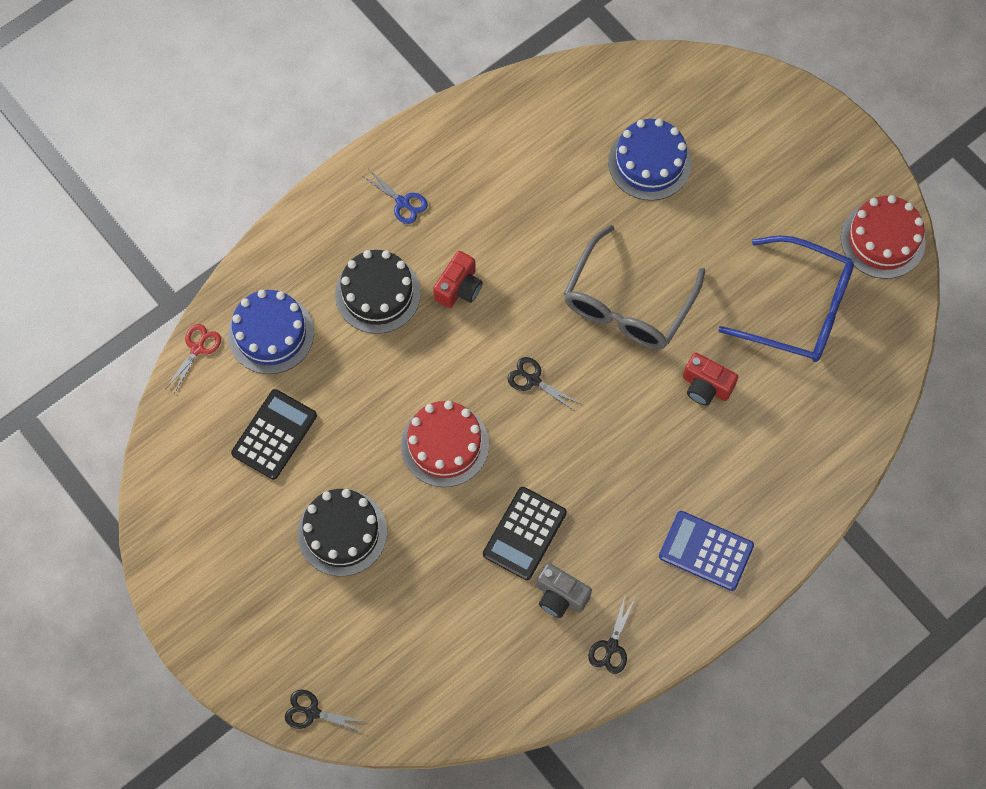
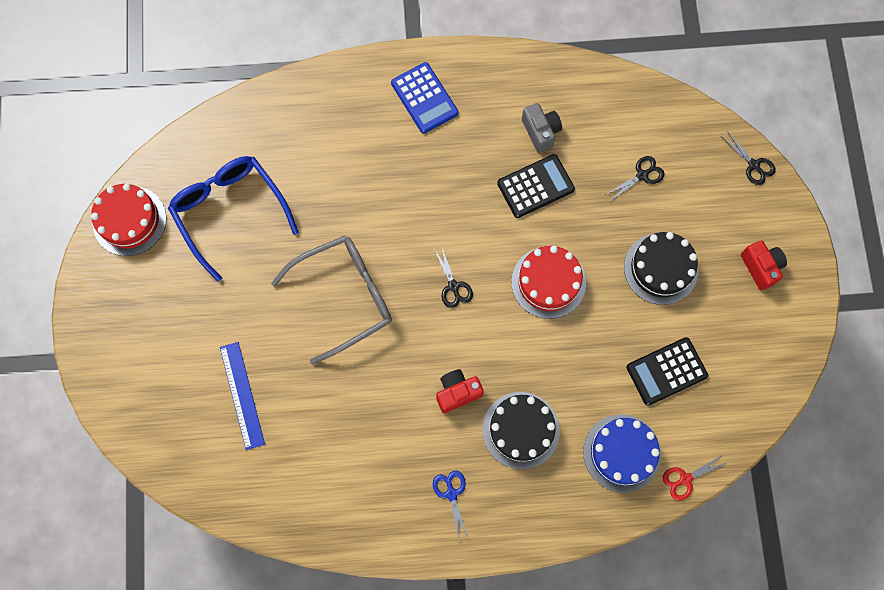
camera: 145 degrees left, 5 degrees up
(611, 646) = (530, 81): black scissors -> black scissors (642, 175)
(649, 163) = (242, 395): blue cake -> blue ruler
(705, 386) = (338, 202): red camera -> red camera (761, 267)

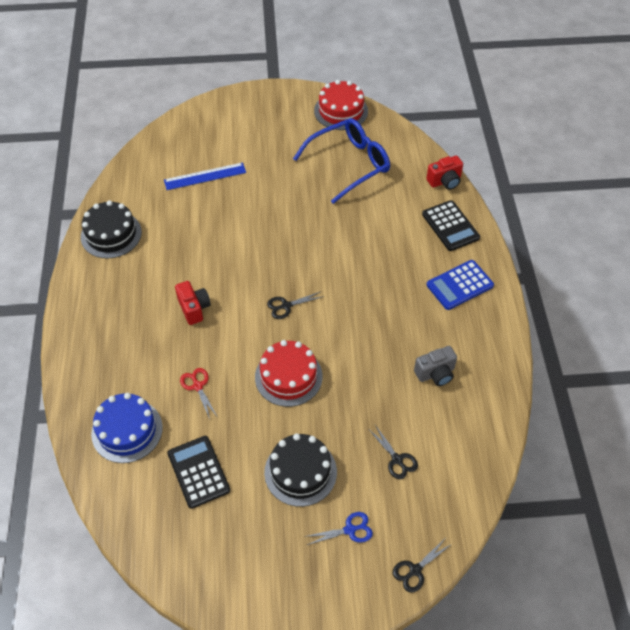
camera: 90 degrees right, 20 degrees down
(345, 297) = (279, 234): grey glasses -> none
(451, 493) = (111, 304): blue scissors -> blue scissors (350, 530)
(521, 430) = (157, 353): black cake -> black cake (111, 234)
(535, 186) = (381, 368): black calculator -> black calculator (450, 226)
(685, 479) = (95, 483): red scissors -> red scissors (197, 386)
(761, 267) = (301, 569): red camera -> red camera (445, 181)

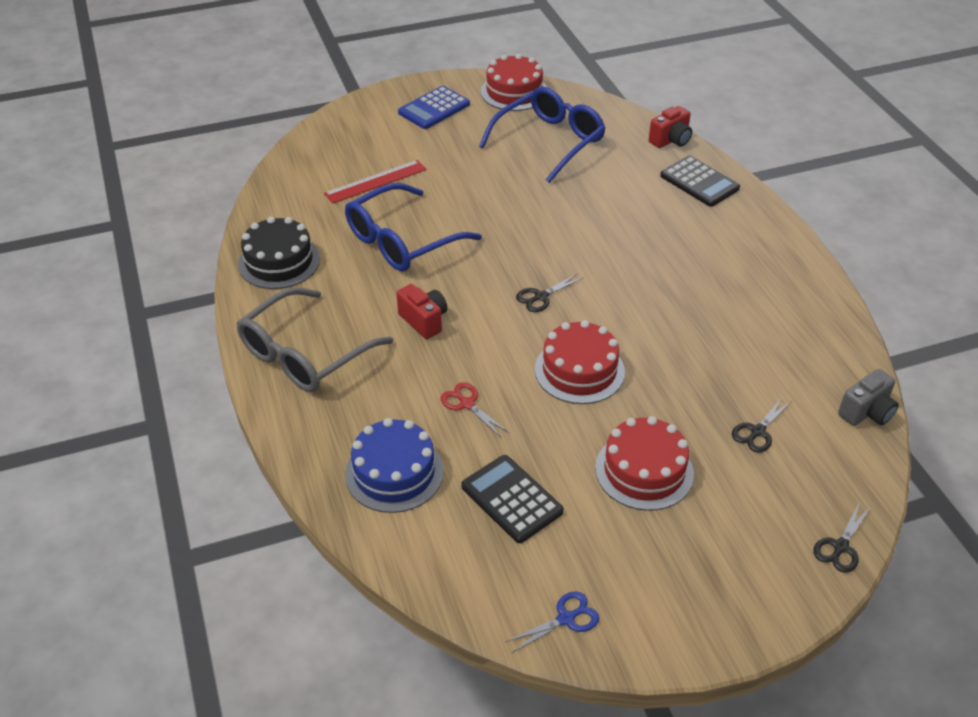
camera: 15 degrees left, 10 degrees down
(101, 318) = (304, 354): none -> grey glasses
(204, 234) = (401, 241): none -> blue glasses
(205, 176) = (375, 181): blue ruler -> red ruler
(300, 472) = (644, 470): black cake -> red cake
(350, 530) = (737, 521): blue scissors -> blue scissors (566, 619)
(397, 460) = (757, 431): black scissors -> black scissors turned 90 degrees clockwise
(435, 373) = (758, 332): grey camera -> grey camera (866, 412)
(459, 285) = (740, 238): blue calculator -> blue calculator (434, 108)

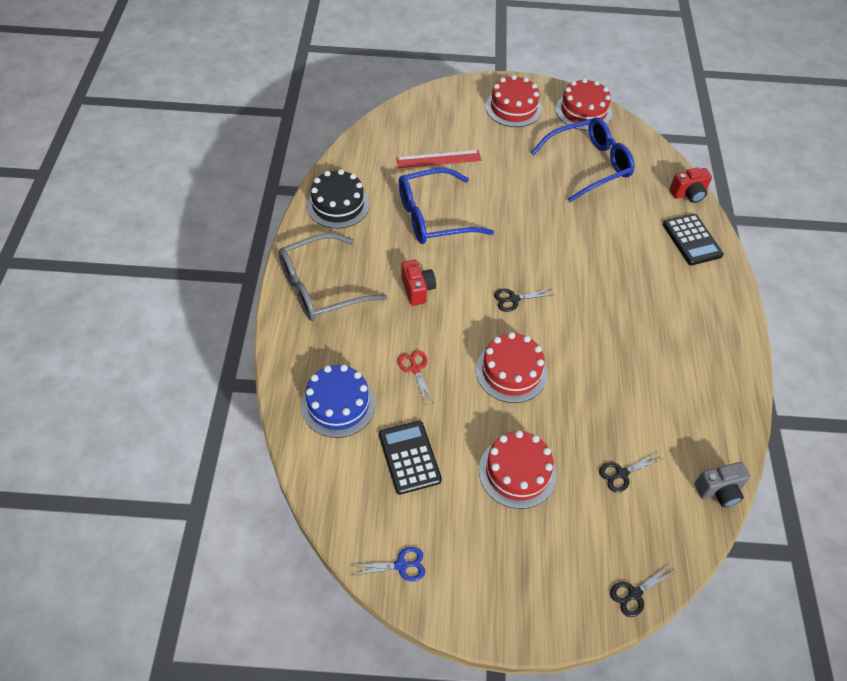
camera: 20 degrees right, 10 degrees up
(434, 108) = (513, 108): blue calculator -> red cake

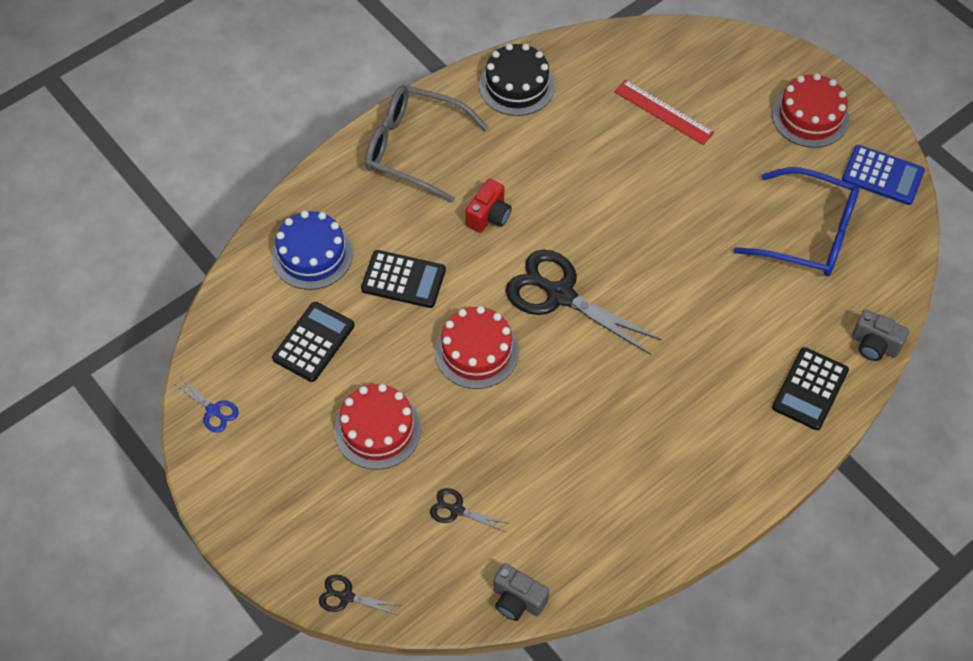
camera: 50 degrees right, 5 degrees up
(415, 369) = (403, 279): red scissors -> black calculator
(433, 216) = (587, 163): blue glasses -> none
(513, 299) = (560, 295): black scissors -> black scissors, size x2.21
(583, 111) = (882, 175): red cake -> blue calculator
(688, 194) = (874, 345): red camera -> grey camera

